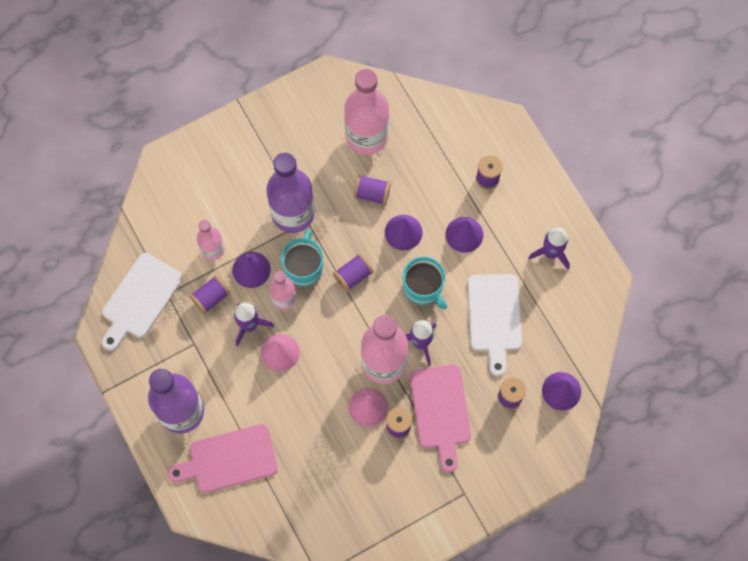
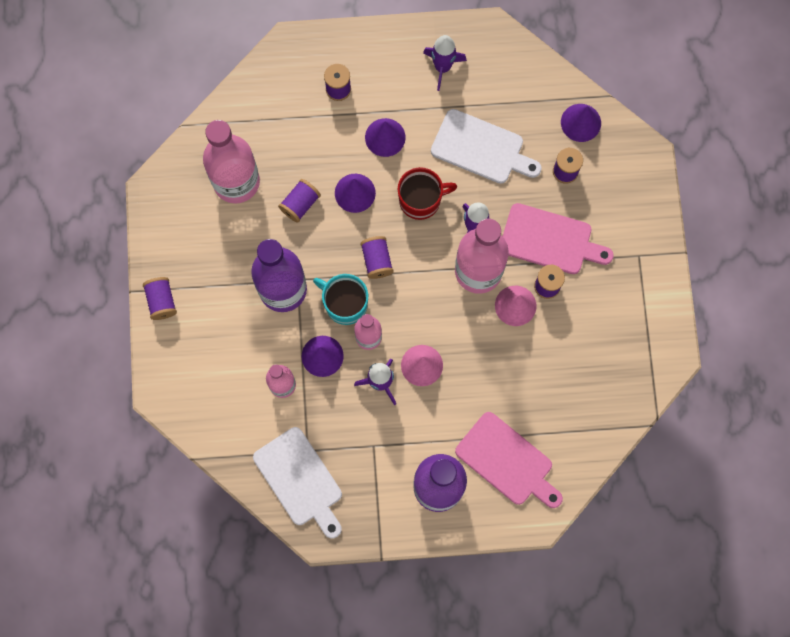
camera: 65 degrees left, 5 degrees up
(211, 298) = (333, 408): purple spool -> purple spool (161, 301)
(228, 459) = (507, 461): pink cutting board -> pink cutting board turned 60 degrees counterclockwise
(423, 288) = (421, 200): turquoise mug -> red mug

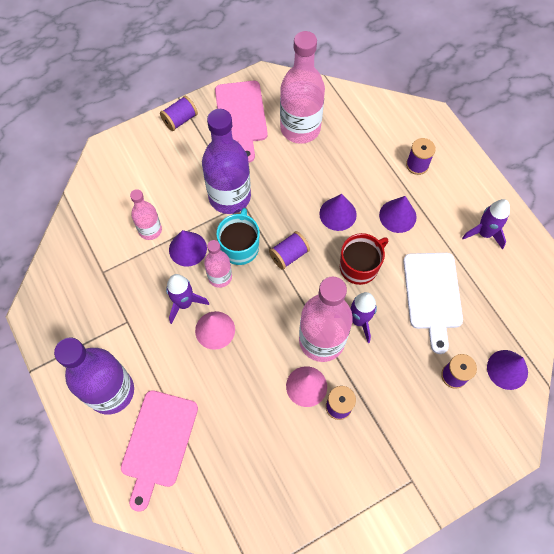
camera: 65 degrees right, 10 degrees down
(300, 204) = (306, 179): purple spool -> none
(300, 480) = (75, 277): white cutting board -> none
(421, 200) = (359, 266): red mug -> red mug turned 90 degrees counterclockwise
(550, 240) = (382, 390): pink cutting board -> pink cutting board (241, 116)

